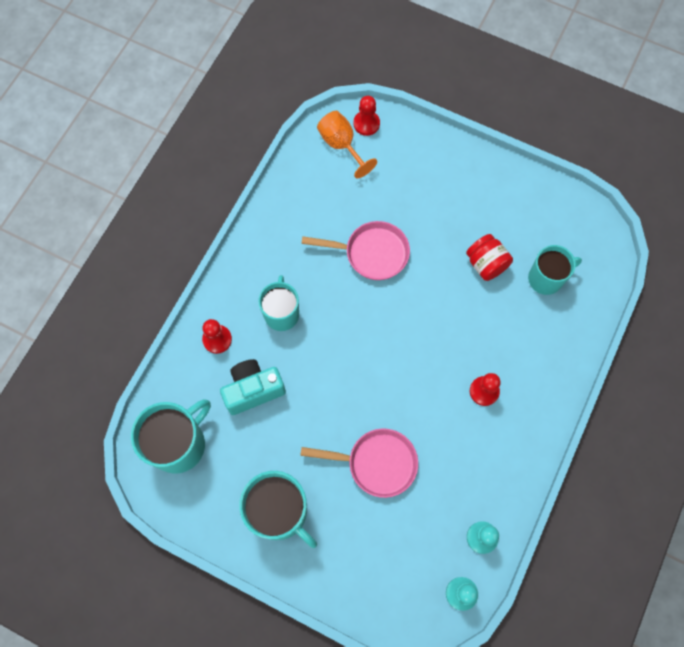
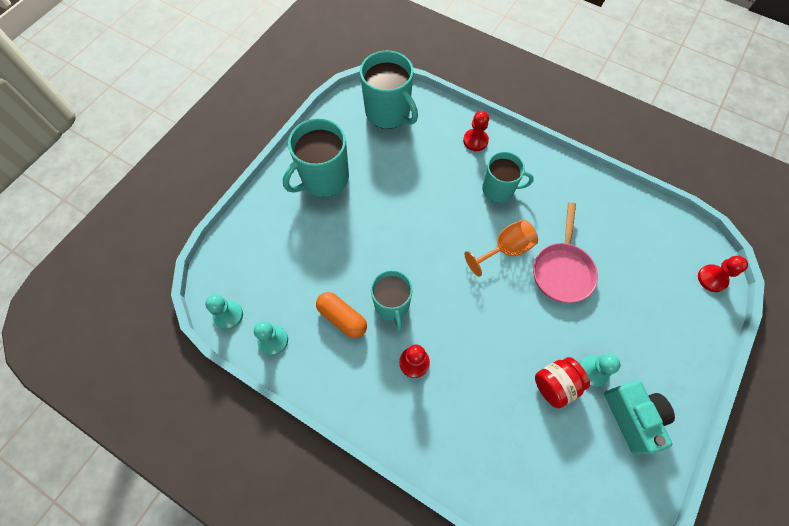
camera: 95 degrees right, 5 degrees down
(253, 390) = (429, 164): turquoise camera -> turquoise camera (632, 417)
(341, 145) = (681, 253): orange goblet -> orange goblet (505, 250)
(376, 463) = (354, 255): pink pan -> none
(448, 467) = (342, 318): none -> orange capsule
(469, 232) = (592, 371): none -> turquoise pawn
(546, 278) = (540, 452): turquoise mug -> turquoise mug (392, 305)

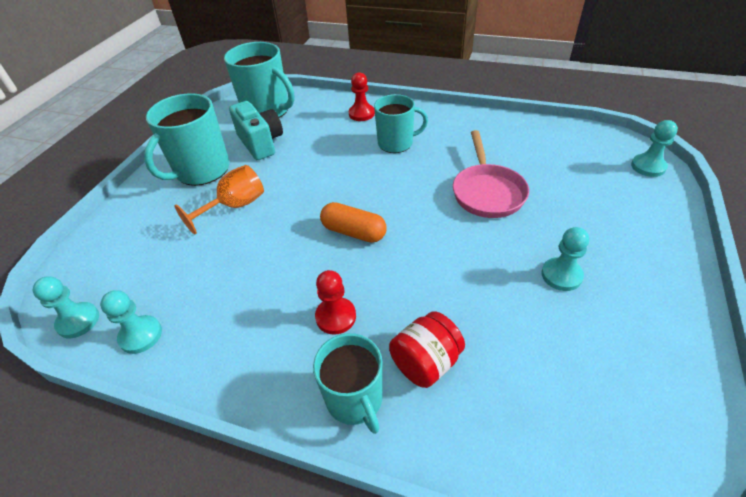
camera: 10 degrees left, 20 degrees down
(342, 318) = (234, 291): orange capsule -> orange capsule (354, 232)
(392, 305) = (296, 264): turquoise mug -> turquoise mug (355, 399)
(505, 250) = (418, 188): orange goblet -> orange goblet (234, 206)
(555, 385) = (522, 299): red jar -> red jar (425, 363)
(632, 417) = (631, 311): turquoise camera -> turquoise camera (261, 143)
(712, 279) = (648, 166): red pawn -> turquoise pawn

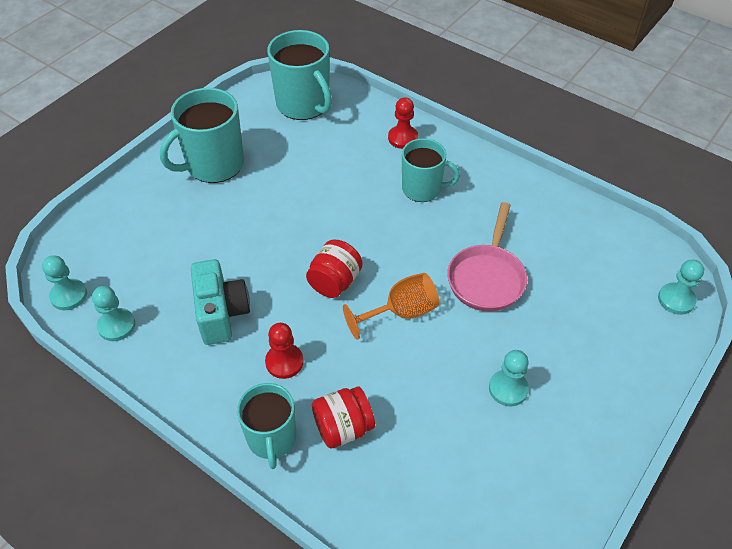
camera: 15 degrees right, 5 degrees up
(234, 206) = (232, 218): orange goblet -> orange goblet (400, 313)
(261, 143) = (283, 147): turquoise camera -> turquoise camera (221, 313)
(354, 232) = (334, 282): orange capsule -> red jar

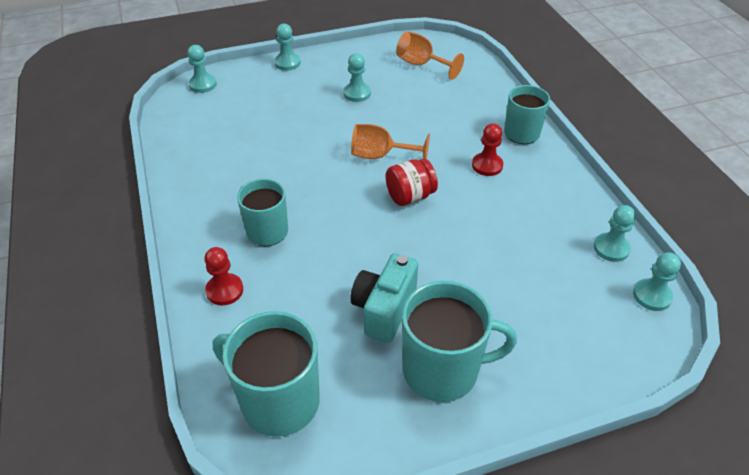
camera: 145 degrees left, 5 degrees down
(221, 313) = (516, 216): turquoise camera -> turquoise camera (384, 309)
(304, 104) = (278, 401): turquoise mug -> turquoise mug turned 60 degrees counterclockwise
(343, 428) = (473, 119): red jar -> none
(482, 501) = (422, 64): none -> orange goblet
(487, 277) = (298, 147): pink pan -> none
(640, 392) = (287, 63): none -> turquoise pawn

